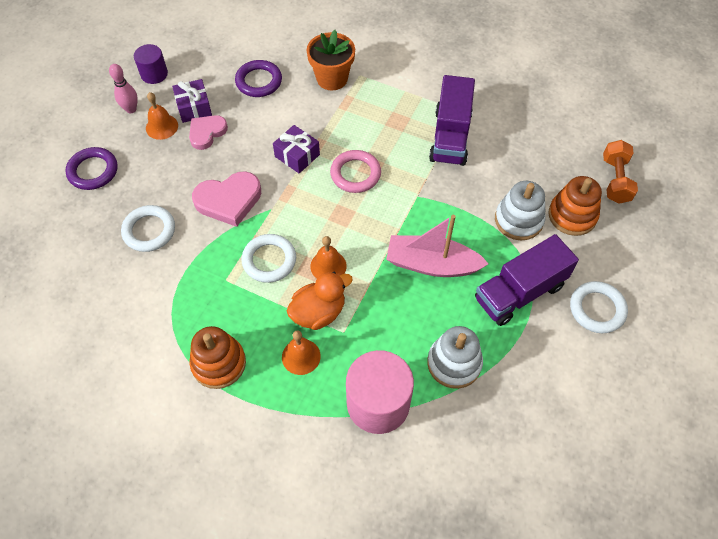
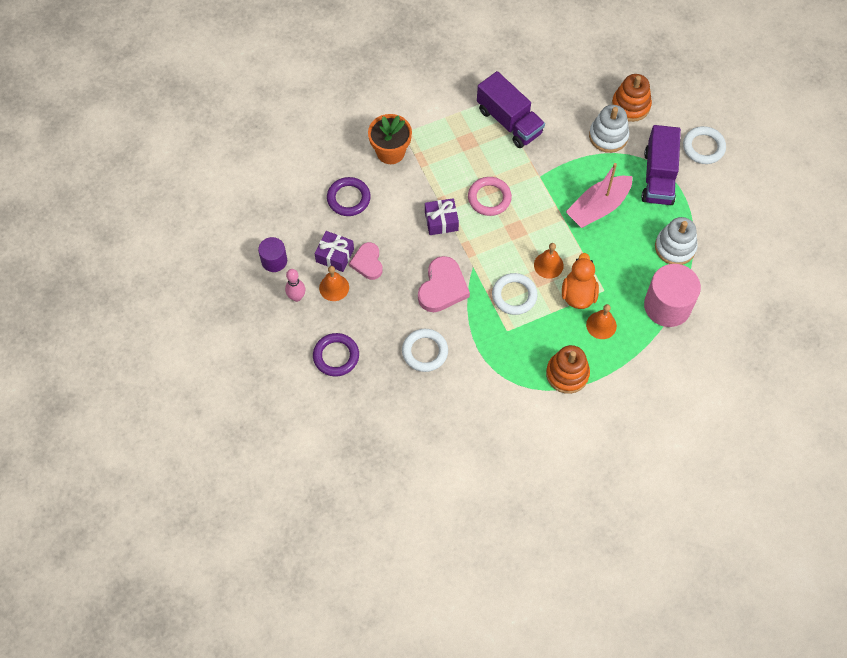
camera: 50 degrees left, 5 degrees up
(615, 180) = (626, 61): orange dumbbell -> none

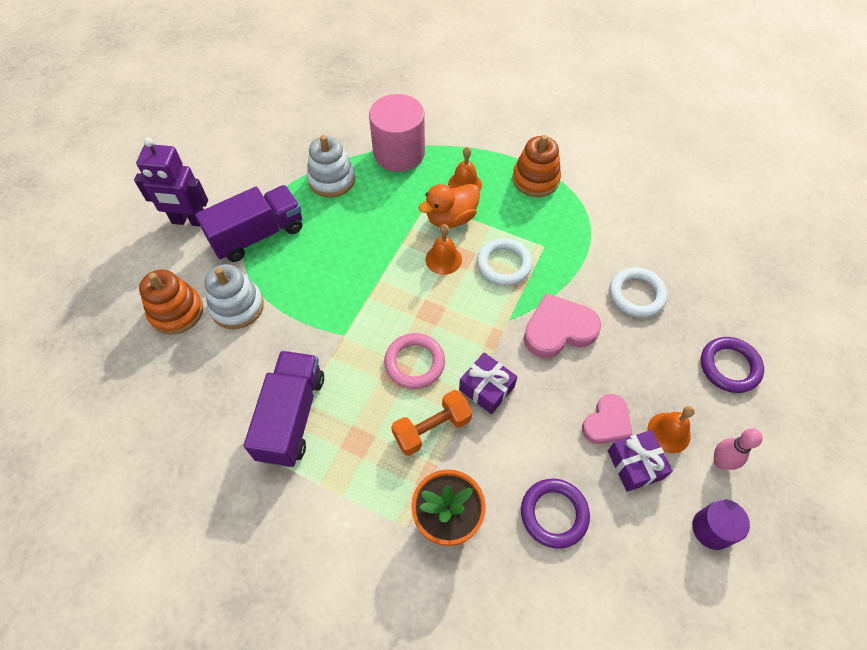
camera: 130 degrees left, 5 degrees down
(443, 179) = (432, 428): none -> orange dumbbell
(598, 207) = (338, 261): pink boat -> none
(703, 147) = (189, 221): white ring -> purple robot

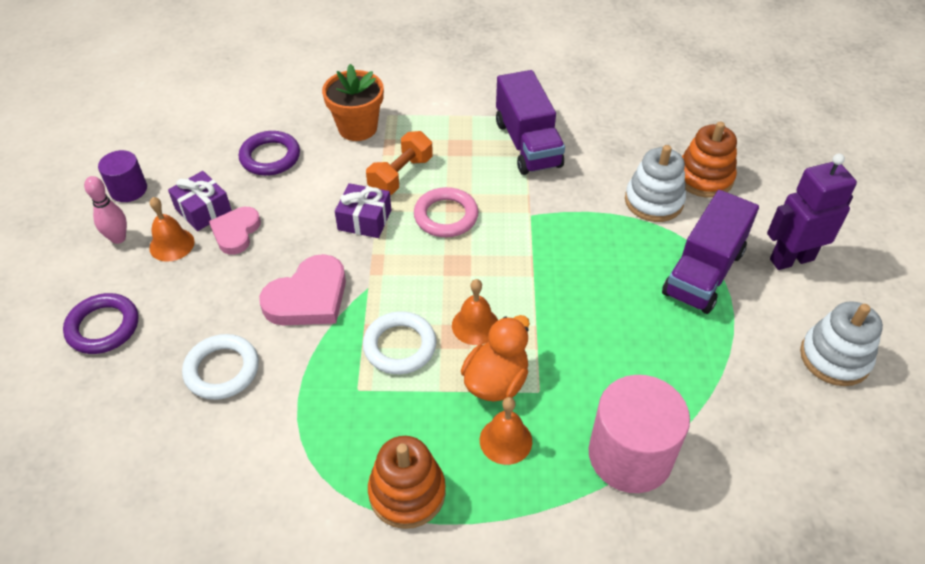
camera: 155 degrees right, 10 degrees down
(331, 179) = (684, 374): white stacking toy -> white stacking toy (834, 358)

